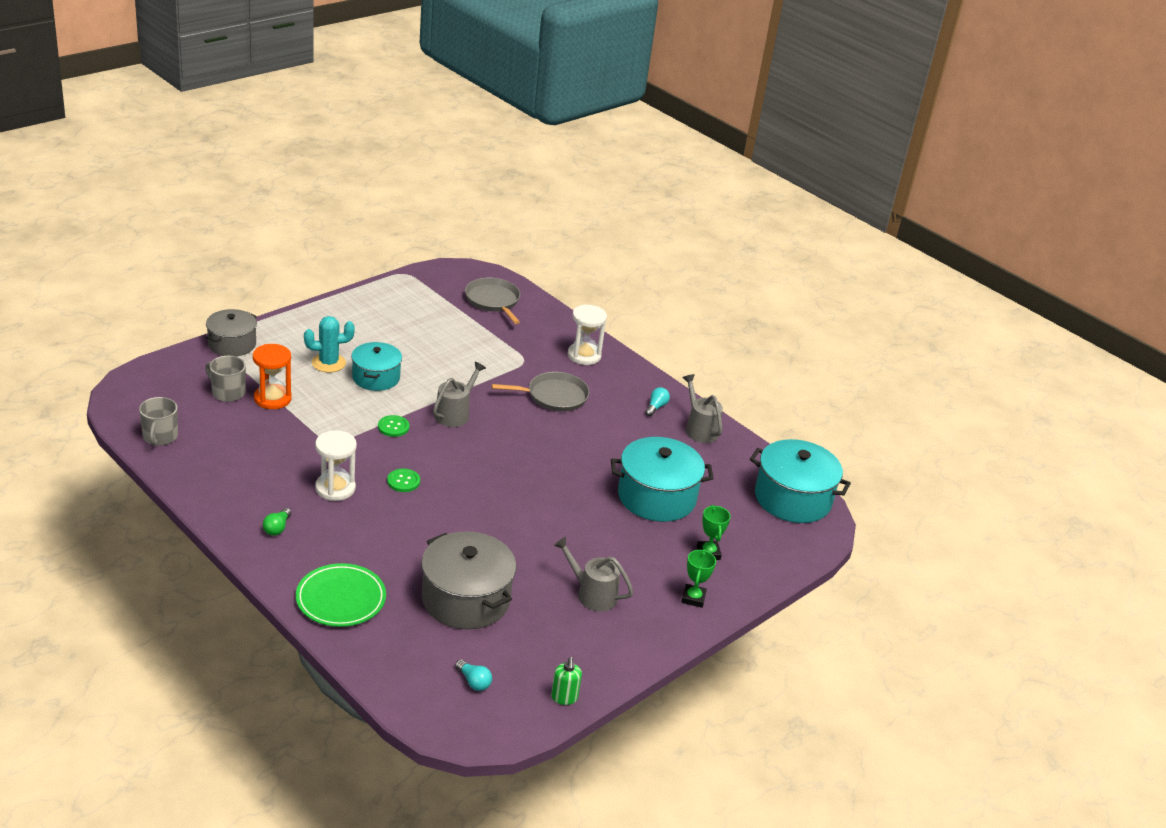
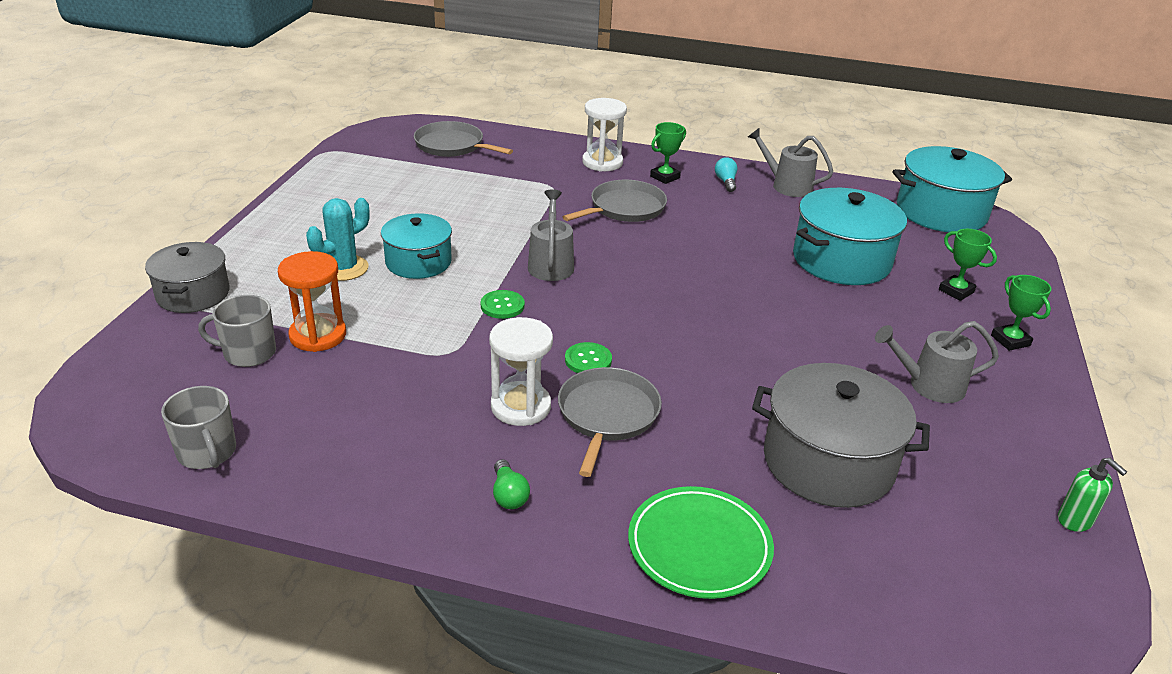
camera: 30 degrees left, 0 degrees up
(376, 515) = (607, 415): none -> grey pan
(474, 682) = (974, 562): turquoise light bulb -> none
(615, 385) = (665, 177): none -> green trophy

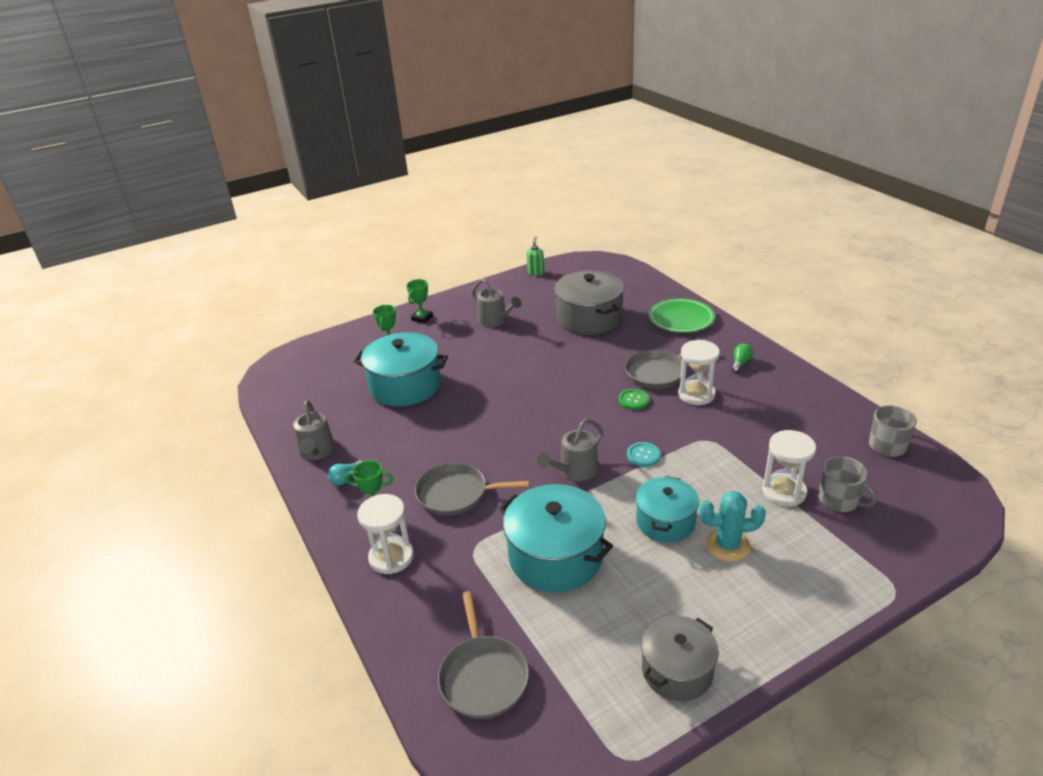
camera: 130 degrees left, 0 degrees up
(193, 294) = (866, 580): grey pot -> grey pot (677, 670)
(318, 335) = (784, 492): orange hourglass -> white hourglass
(502, 306) = (643, 455): green button -> turquoise button
(941, 212) = (284, 384): turquoise pot -> turquoise pot (555, 556)

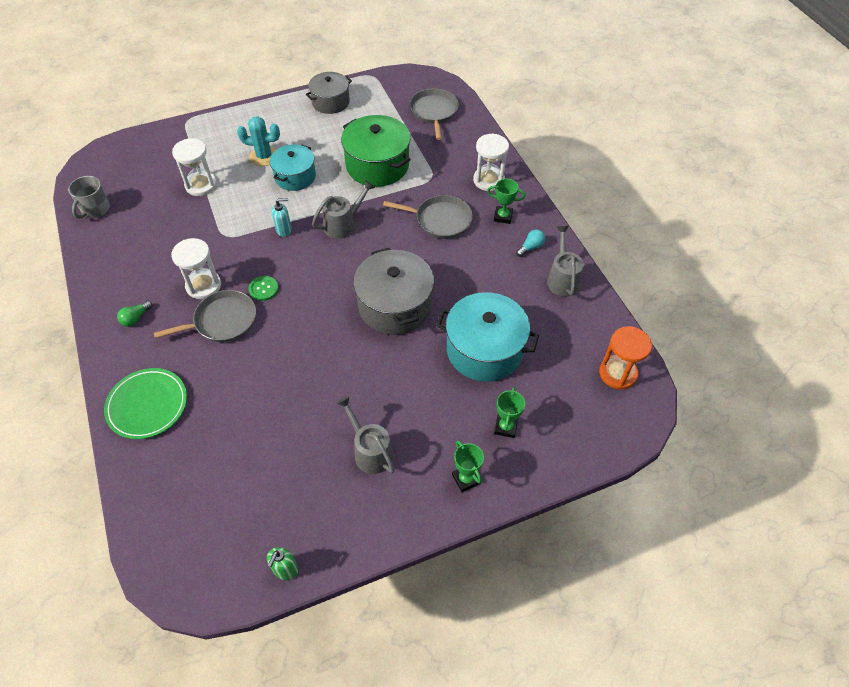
camera: 175 degrees left, 20 degrees up
(286, 387) = (618, 373): none -> orange hourglass
(422, 318) = (466, 479): green trophy -> green trophy turned 60 degrees counterclockwise
(555, 556) = (377, 165): turquoise pot -> green pot
(589, 318) = (252, 430): grey pot -> grey pot (395, 306)
(643, 455) = (284, 230): turquoise button -> turquoise soap dispenser
(839, 500) = (169, 174): grey mug -> none

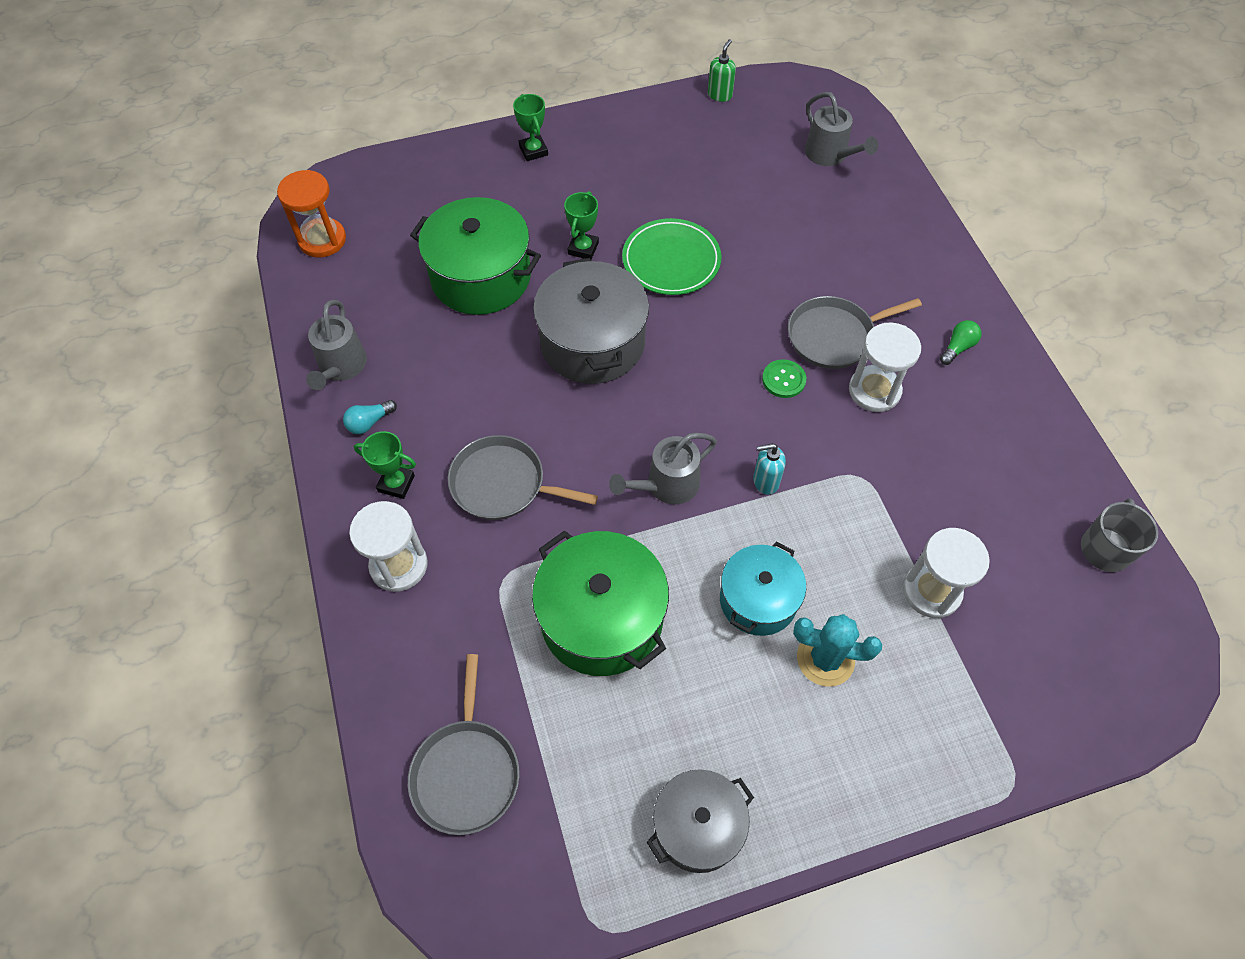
camera: 175 degrees left, 5 degrees up
(147, 405) = (902, 240): green plate -> green plate (671, 260)
(370, 451) = (635, 180): grey watering can -> grey watering can (830, 155)
(484, 350) = (481, 277): turquoise pot -> green pot
(505, 427) = (478, 193): green trophy -> green trophy (583, 248)

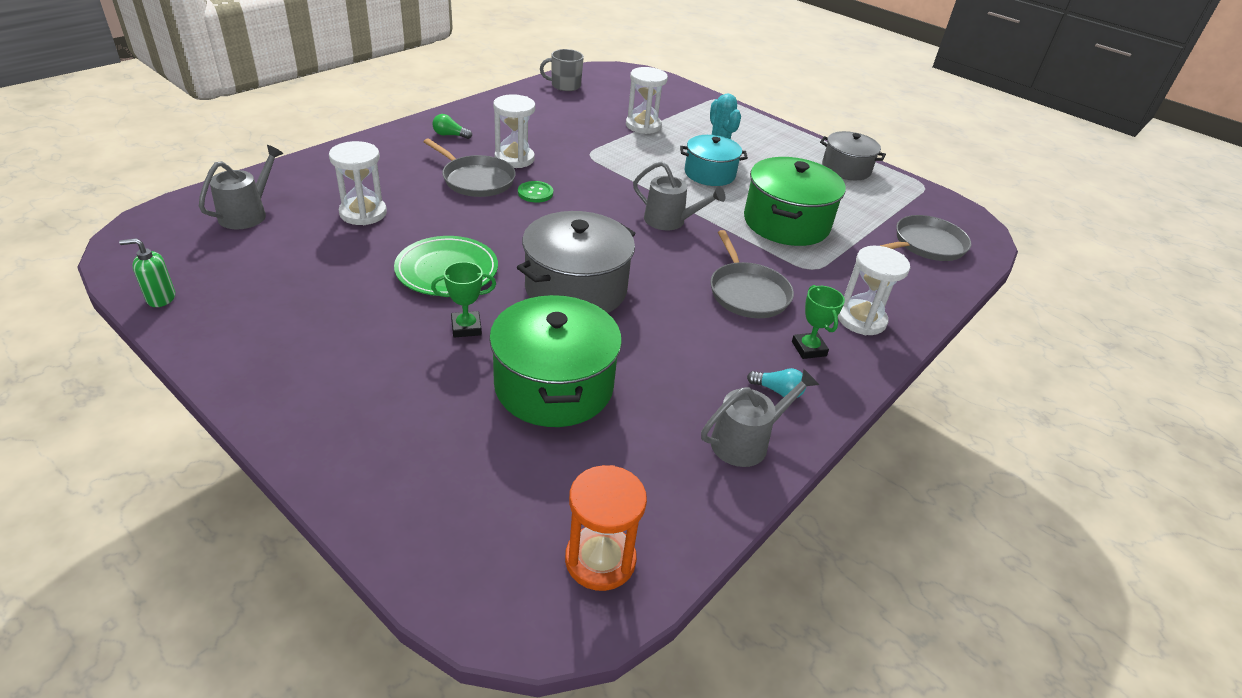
camera: 125 degrees left, 20 degrees down
(533, 151) = (325, 418): green trophy -> none
(765, 481) = (627, 185): turquoise soap dispenser -> none
(799, 229) = (363, 213): none -> white hourglass

